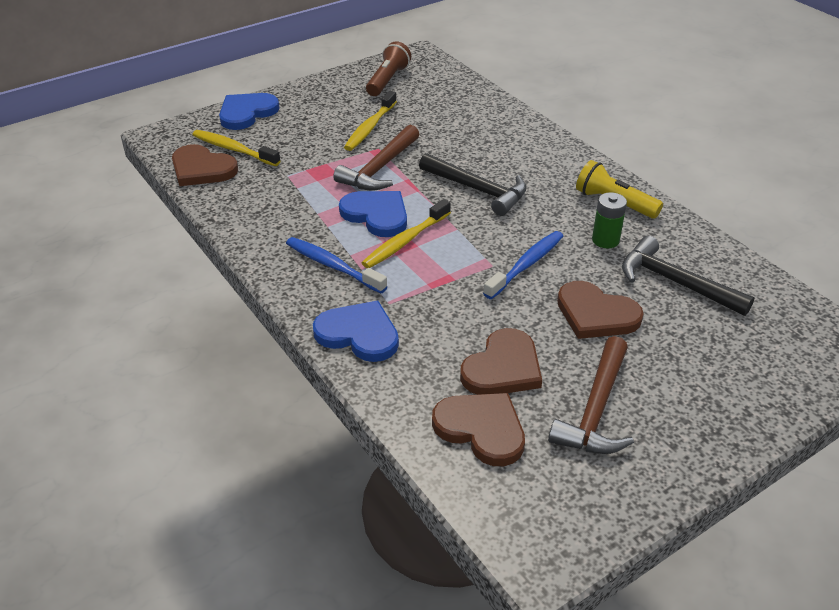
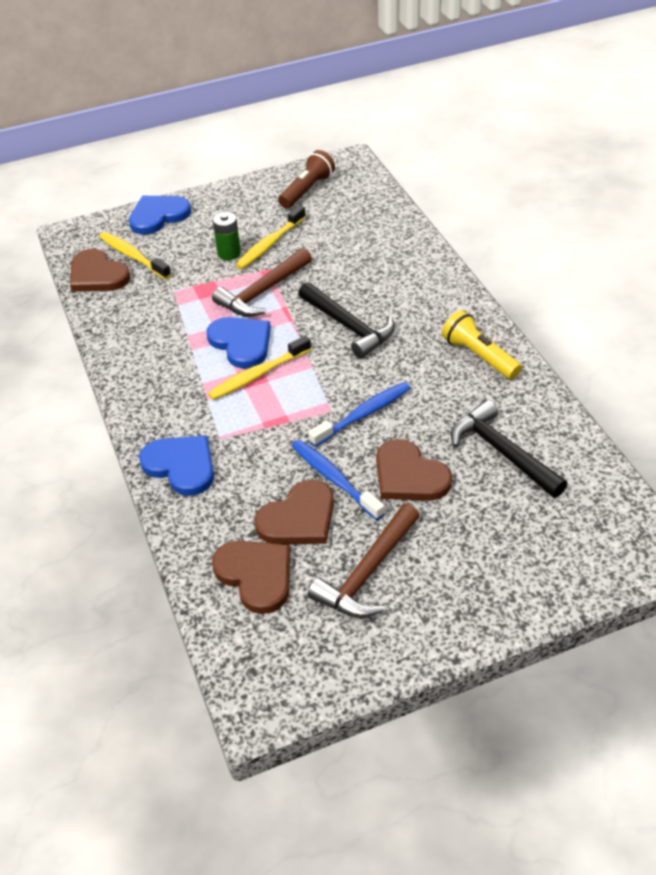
camera: 15 degrees right, 5 degrees up
(333, 266) = (182, 393): blue toothbrush -> blue toothbrush (334, 479)
(605, 240) = (452, 397): green battery -> green battery (229, 253)

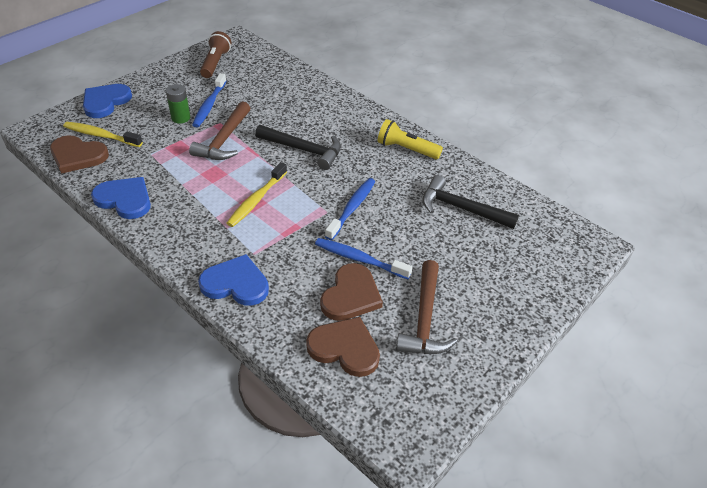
camera: 30 degrees left, 0 degrees up
(241, 343) = (229, 180): blue heart -> blue heart (125, 199)
(270, 244) = (209, 105): yellow toothbrush -> blue toothbrush
(409, 475) = (410, 241): brown heart -> none

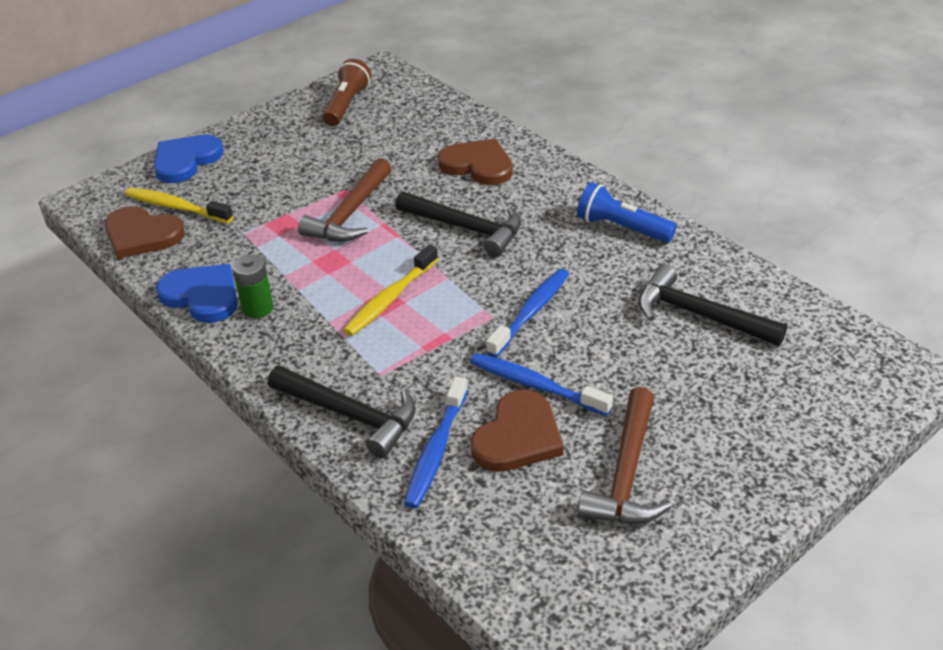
camera: 10 degrees right, 5 degrees down
(181, 118) = (290, 182): green battery -> green battery (257, 308)
(209, 105) = (333, 165): blue toothbrush -> blue toothbrush (436, 450)
(236, 283) = (350, 415): blue heart -> black hammer
(345, 348) = (502, 511): brown heart -> brown heart (478, 165)
(406, 149) = (622, 228): yellow flashlight -> blue flashlight

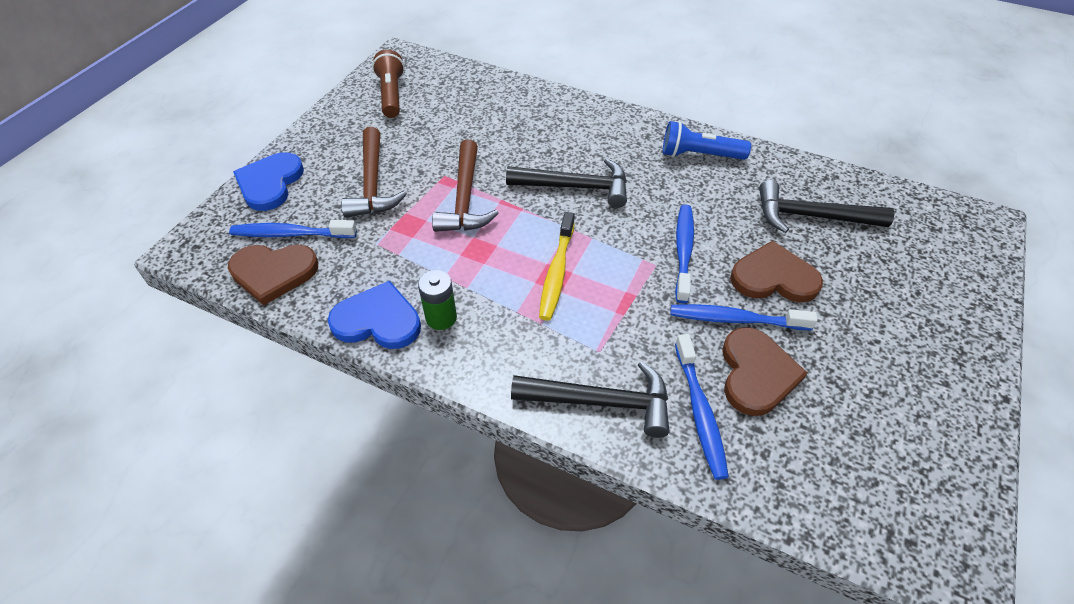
camera: 25 degrees left, 10 degrees up
(176, 207) = (291, 234): yellow toothbrush -> blue toothbrush
(478, 165) = (545, 126): brown heart -> brown heart (774, 277)
(626, 473) = (863, 379): brown hammer -> brown hammer (372, 183)

